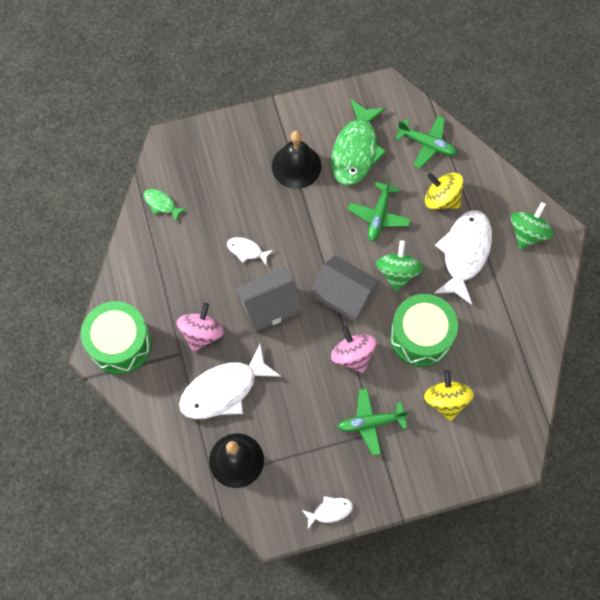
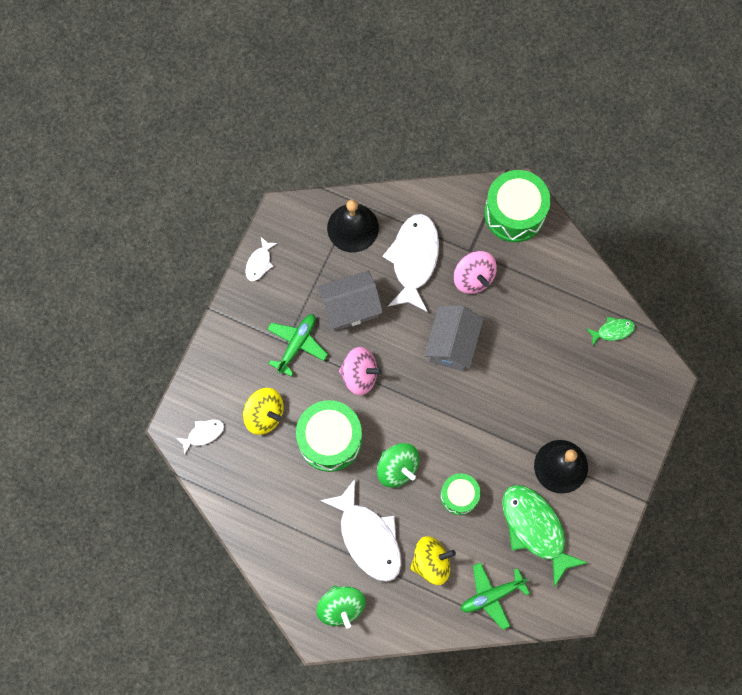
camera: 130 degrees right, 5 degrees up
(246, 251) = (515, 365): white fish -> white fish (203, 434)
(344, 296) = (413, 409): grey house -> grey house (350, 307)
(378, 216) = (459, 496): green plane -> green drum

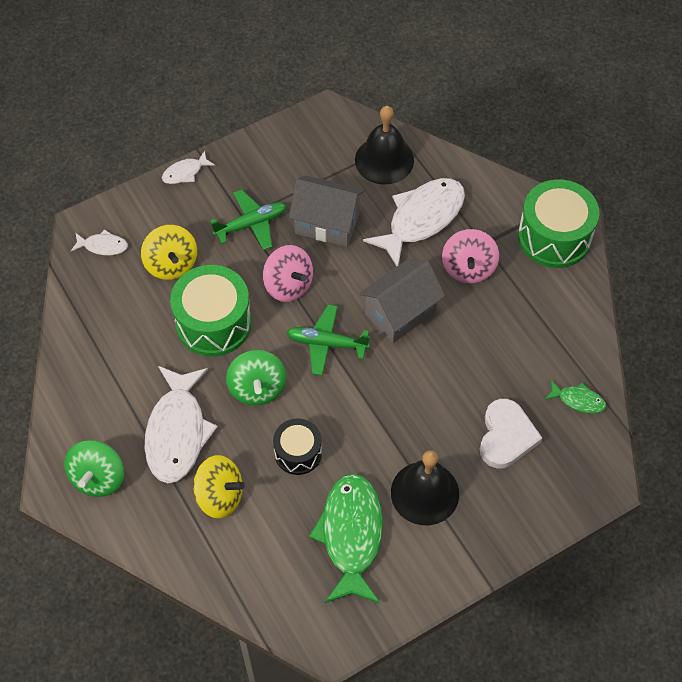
camera: 35 degrees right, 15 degrees down
(259, 263) = (273, 139): white fish -> white fish (185, 173)
(459, 496) = (298, 453): green drum -> black drum
(491, 595) = (255, 569): green plane -> green plane (326, 343)
(584, 389) = (506, 436): none -> white heart

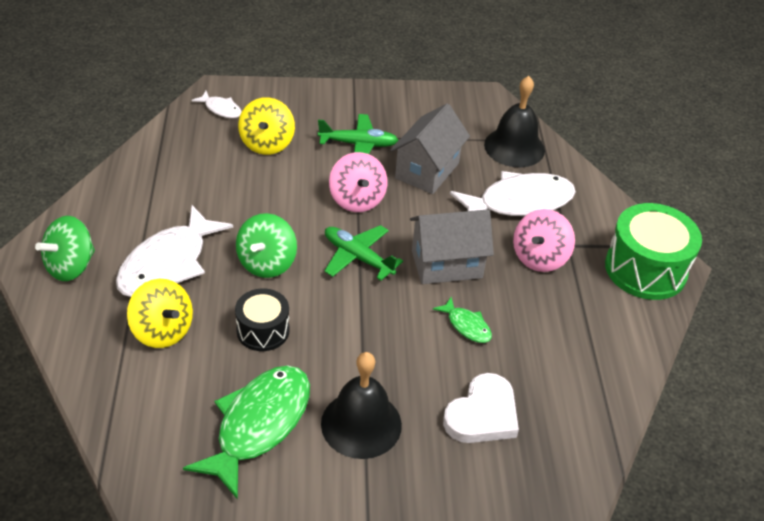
camera: 25 degrees right, 15 degrees down
(185, 173) = (330, 89): white fish -> none
(213, 323) = (268, 199): green drum -> none
(327, 224) = (427, 171): grey house -> grey house turned 75 degrees clockwise
(578, 400) = (583, 418): green fish -> green fish (466, 326)

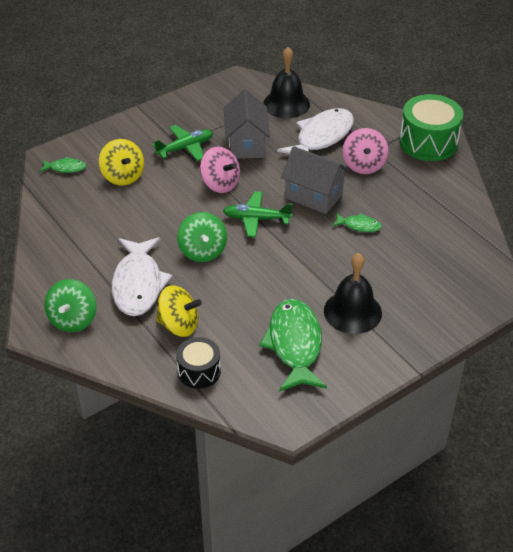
camera: 30 degrees left, 0 degrees up
(221, 109) = (65, 168): white fish -> green fish
(263, 330) = (242, 291): black drum -> black drum (199, 371)
(446, 264) = (314, 196): grey house -> grey house turned 75 degrees clockwise
(482, 414) = (414, 270): white heart -> none

